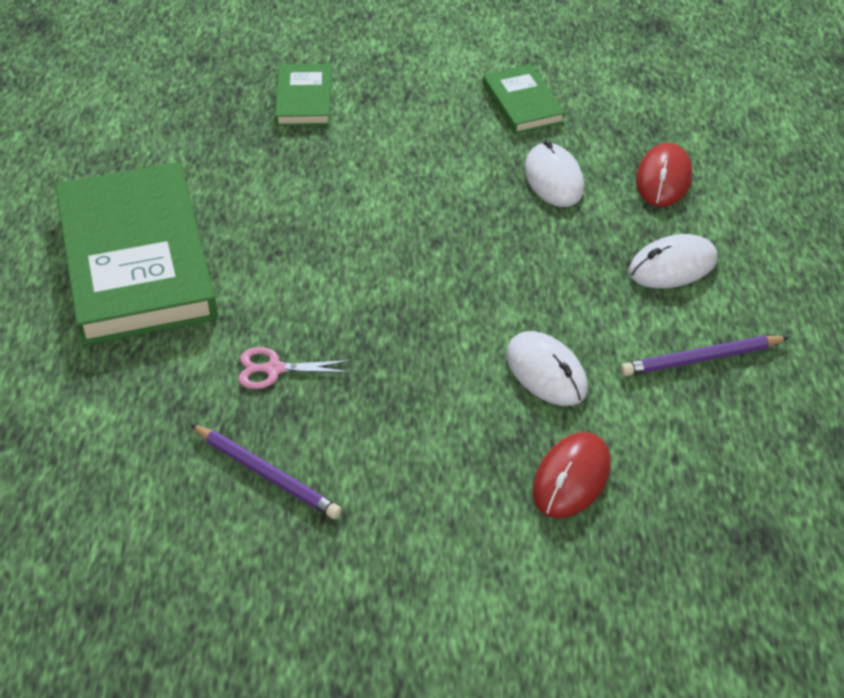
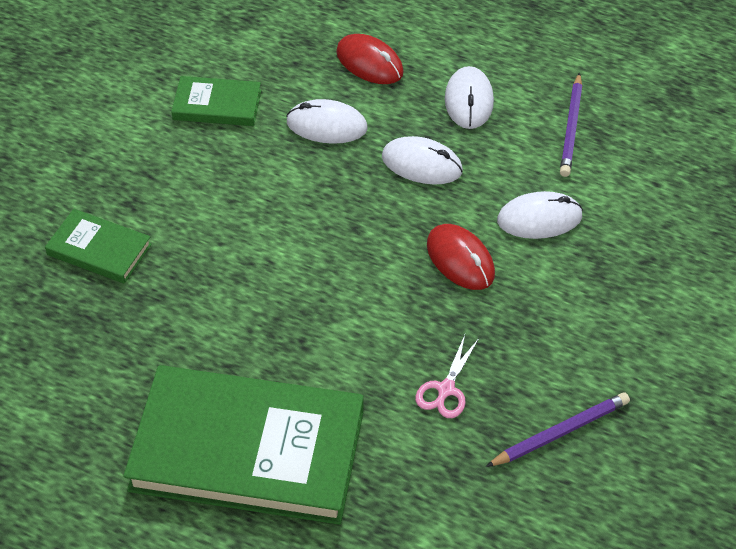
camera: 65 degrees left, 5 degrees up
(554, 260) = (421, 164): none -> white mouse
(571, 478) = (649, 247): red mouse -> red mouse (460, 260)

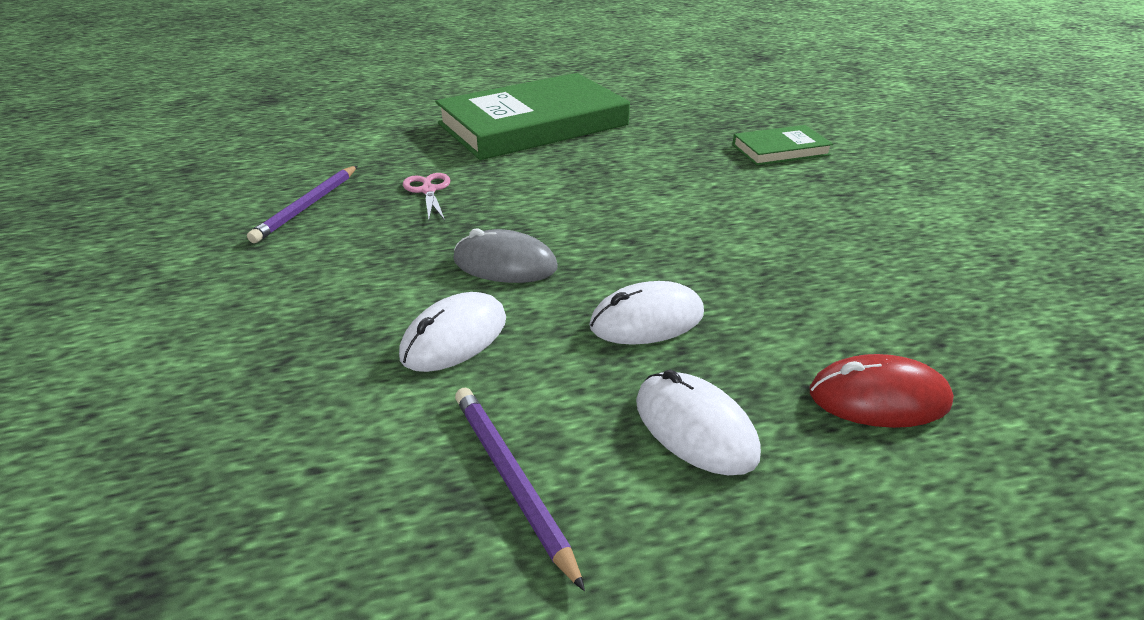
camera: 140 degrees right, 15 degrees down
(217, 105) = (909, 261): green book -> none
(327, 125) = (792, 301): white mouse -> none
(460, 260) = (505, 264): red mouse -> grey mouse

